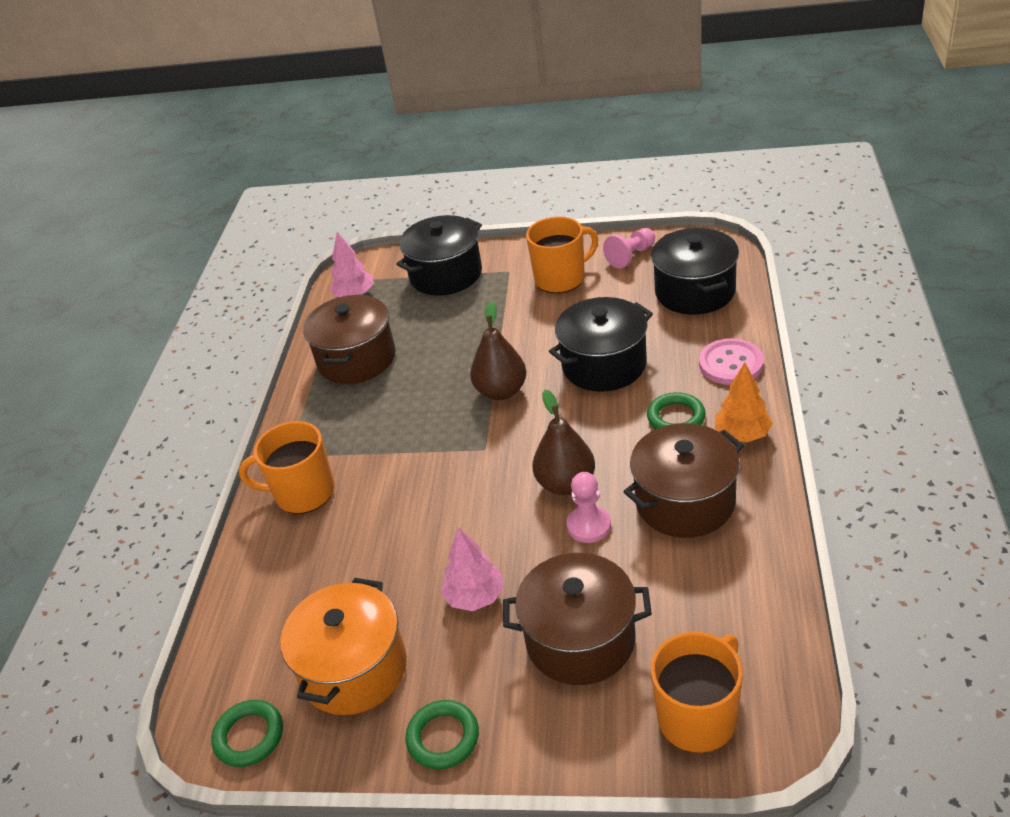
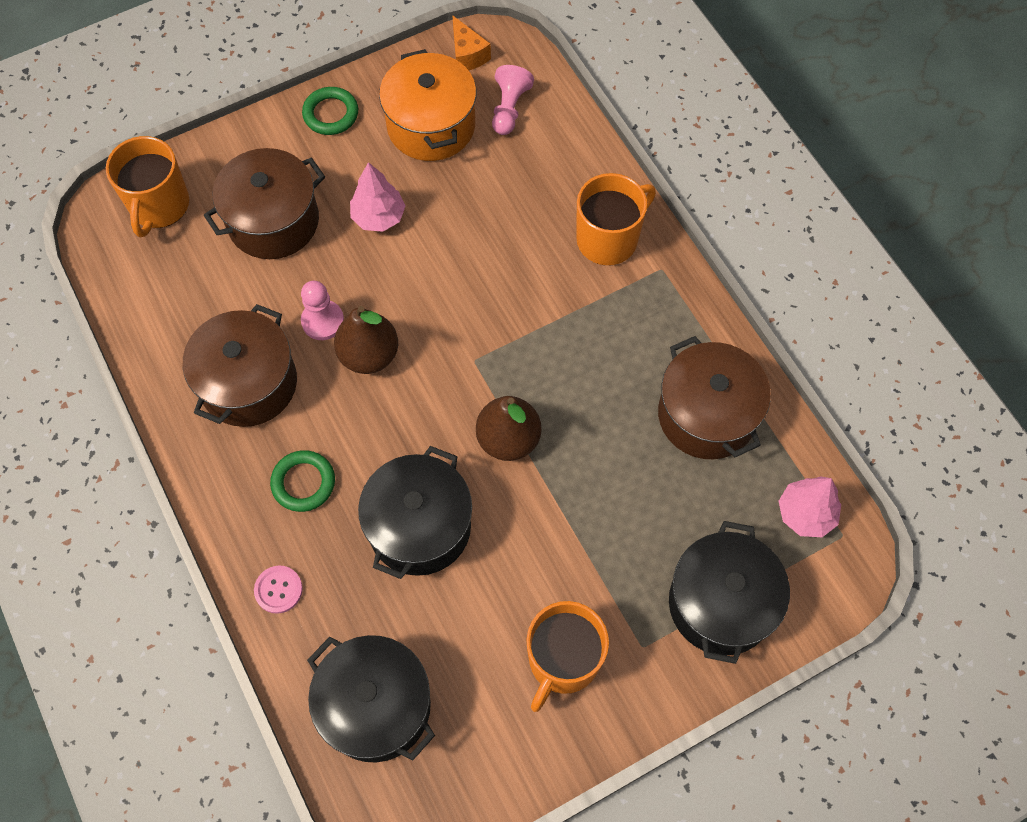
camera: 140 degrees right, 25 degrees up
(249, 736) = (467, 55): green ring -> orange cheese
(631, 256) = (497, 749): pink pawn -> pink pawn (509, 108)
(731, 364) = (278, 590): pink button -> pink button, size x0.62
(742, 434) = (227, 489): orange tree -> none

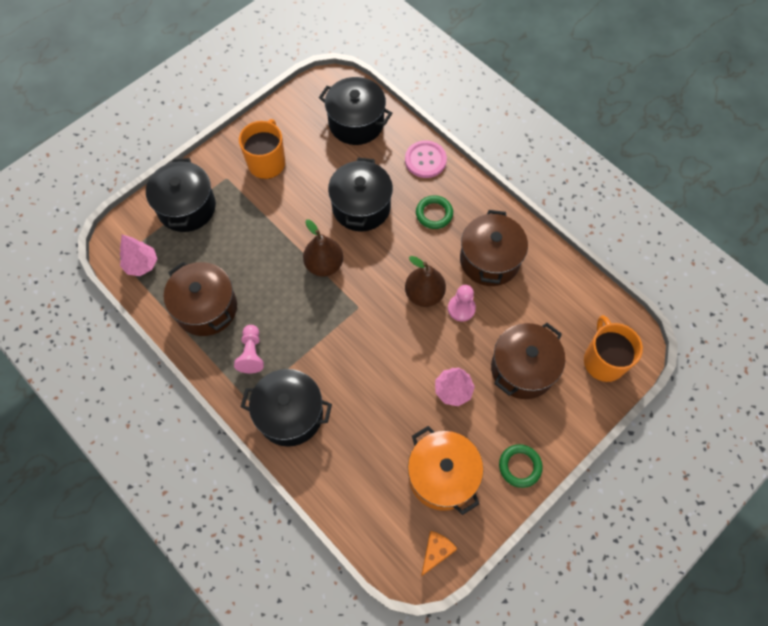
camera: 165 degrees right, 0 degrees up
(278, 590) = (425, 160): pink button -> pink button, size x1.61
(467, 55) = (436, 552): orange cheese -> orange cheese turned 75 degrees clockwise
(509, 108) = (388, 508): pink pawn -> pink pawn (251, 353)
(608, 239) = (290, 414): orange mug -> black pot

